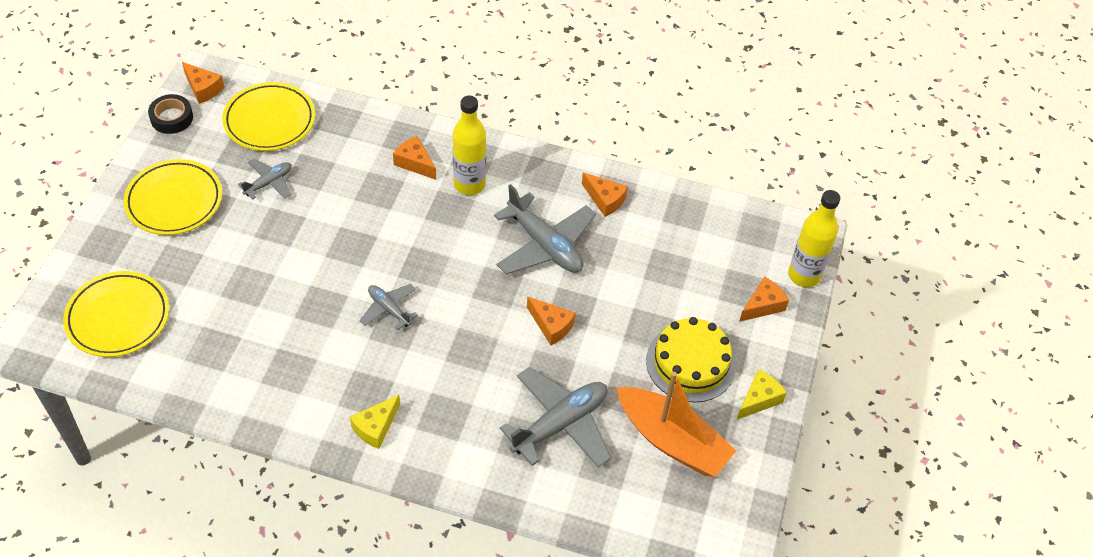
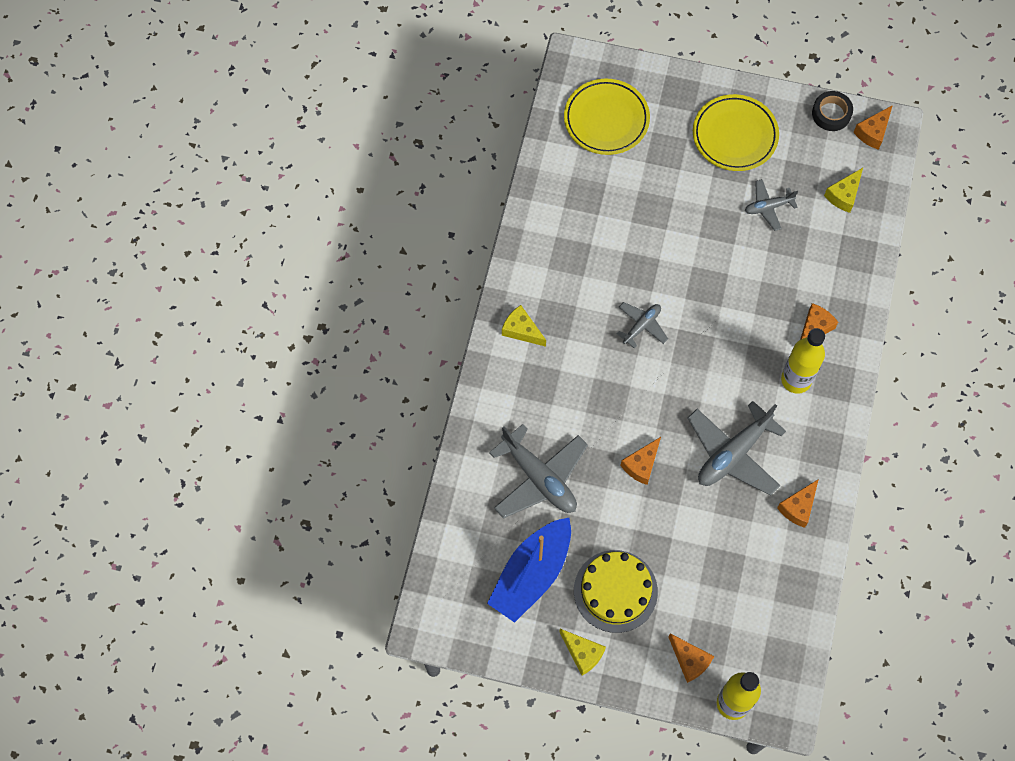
camera: 90 degrees right, 15 degrees up
(269, 120) = (844, 195): yellow plate -> yellow cheese
(269, 183) = (768, 207): grey plane -> grey plane turned 120 degrees clockwise
(672, 440) = (532, 574): orange boat -> blue boat

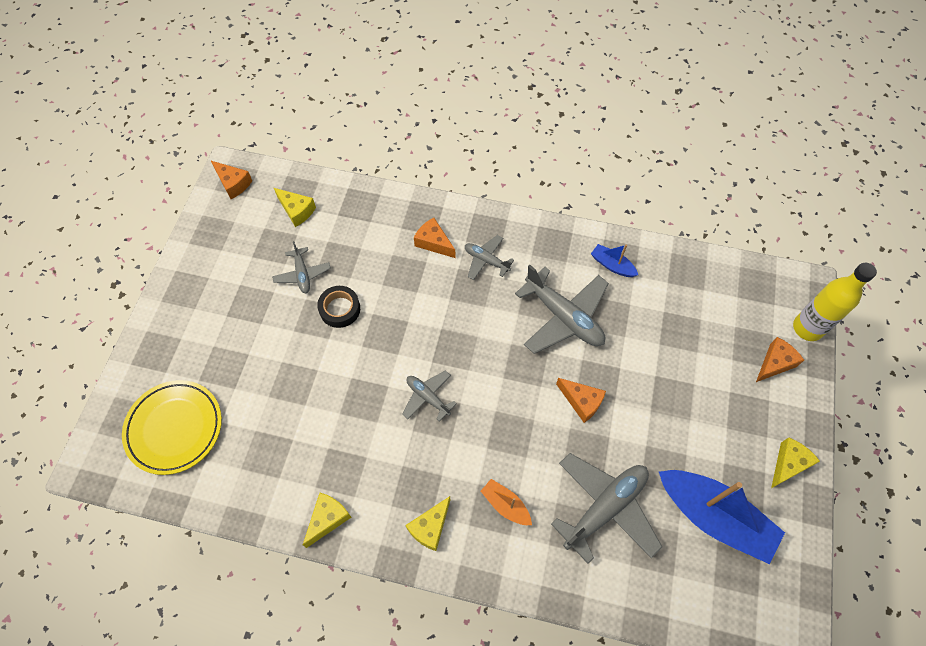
camera: 90 degrees left, 5 degrees down
(528, 248) = (328, 519): none -> yellow cheese
(541, 393) = (505, 505): none -> orange boat
(615, 591) = (718, 430): yellow cake -> none
(734, 135) = (217, 300): yellow plate -> none
(796, 380) = (486, 260): yellow bottle -> grey plane
(798, 507) = (612, 265): orange cheese -> blue boat
(831, 114) = (207, 215): black tape -> black tape (340, 309)

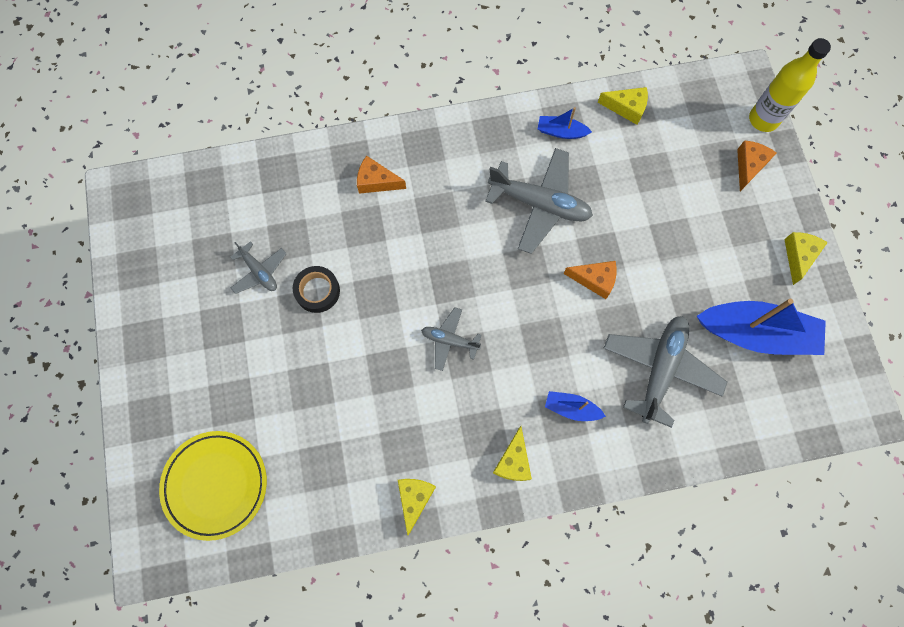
camera: 25 degrees left, 10 degrees up
(233, 184) = (131, 205): orange cheese -> none
(297, 211) = (216, 206): yellow cheese -> yellow cheese (626, 108)
(486, 260) = (438, 178): grey plane -> none
(505, 505) = (571, 408): orange boat -> blue boat

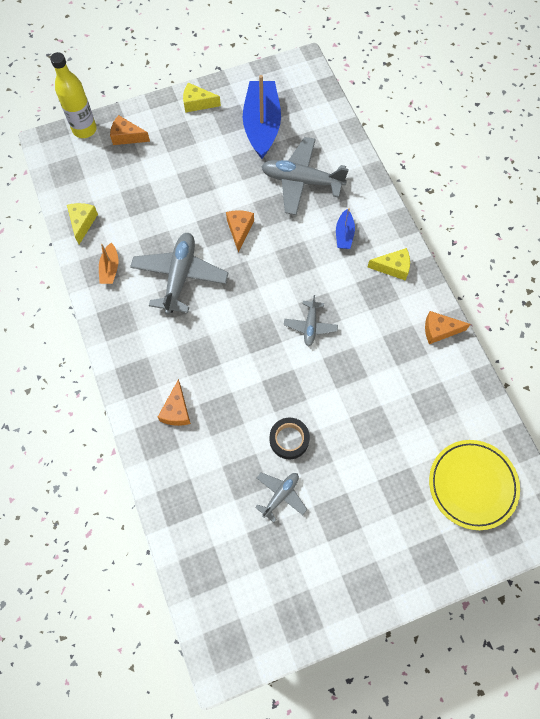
camera: 100 degrees left, 5 degrees down
(414, 499) = (439, 330): yellow cheese -> orange cheese
(561, 132) = (110, 268): blue boat -> orange boat

